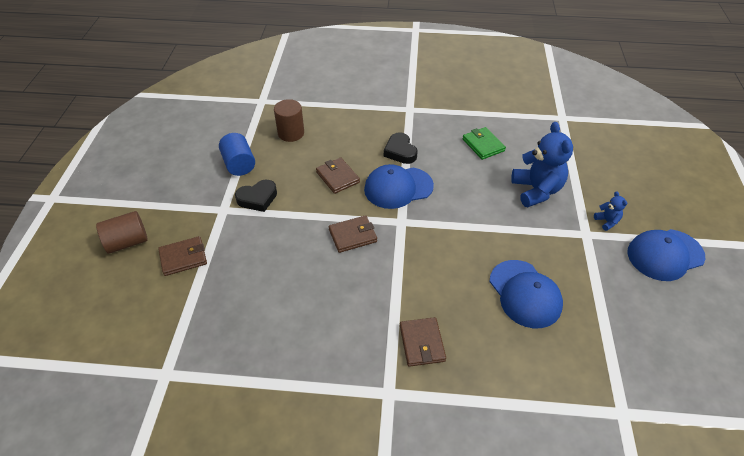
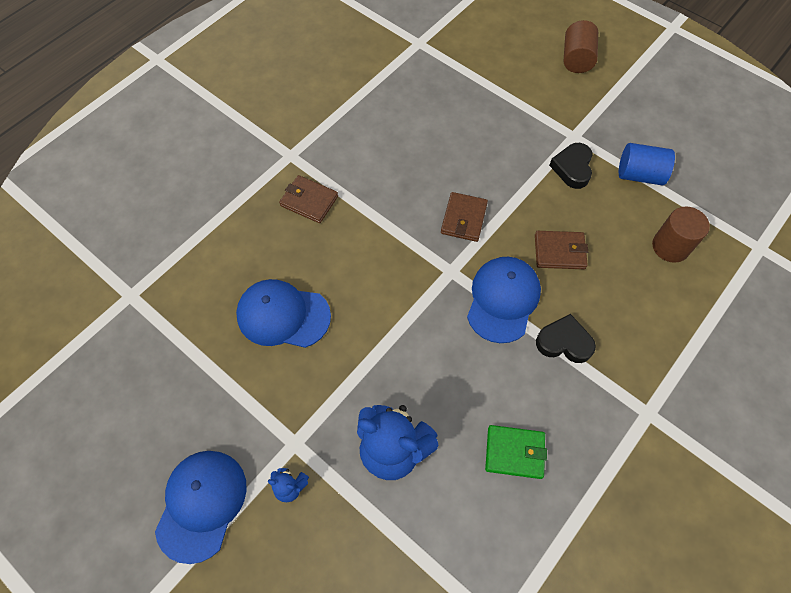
camera: 125 degrees right, 15 degrees up
(183, 258) = (529, 88): brown wallet -> none

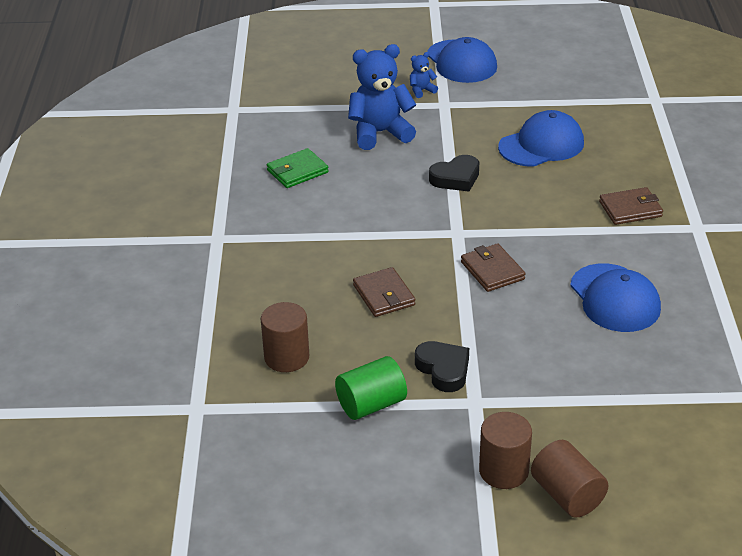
camera: 140 degrees right, 25 degrees down
(503, 300) = (395, 239): blue cap -> blue cap (615, 298)
(559, 252) = (383, 295): brown wallet -> brown wallet turned 75 degrees counterclockwise
(564, 342) = (319, 241): black heart -> black heart (456, 178)
(597, 90) = (503, 471): none -> brown cylinder
(639, 175) = (371, 404): blue cylinder -> green cylinder

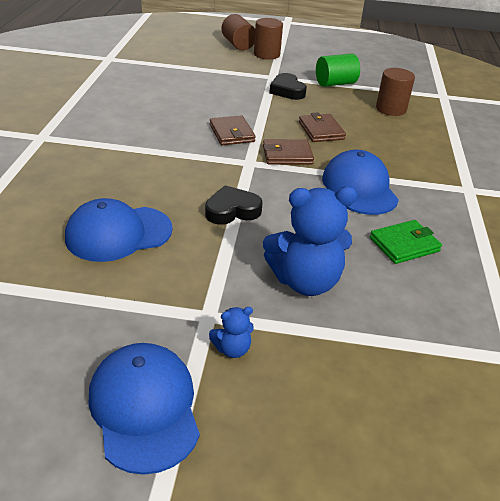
camera: 175 degrees left, 0 degrees up
(615, 298) = (150, 106): blue cap -> blue cap (359, 188)
(630, 209) = (83, 158): brown wallet -> brown wallet (287, 155)

